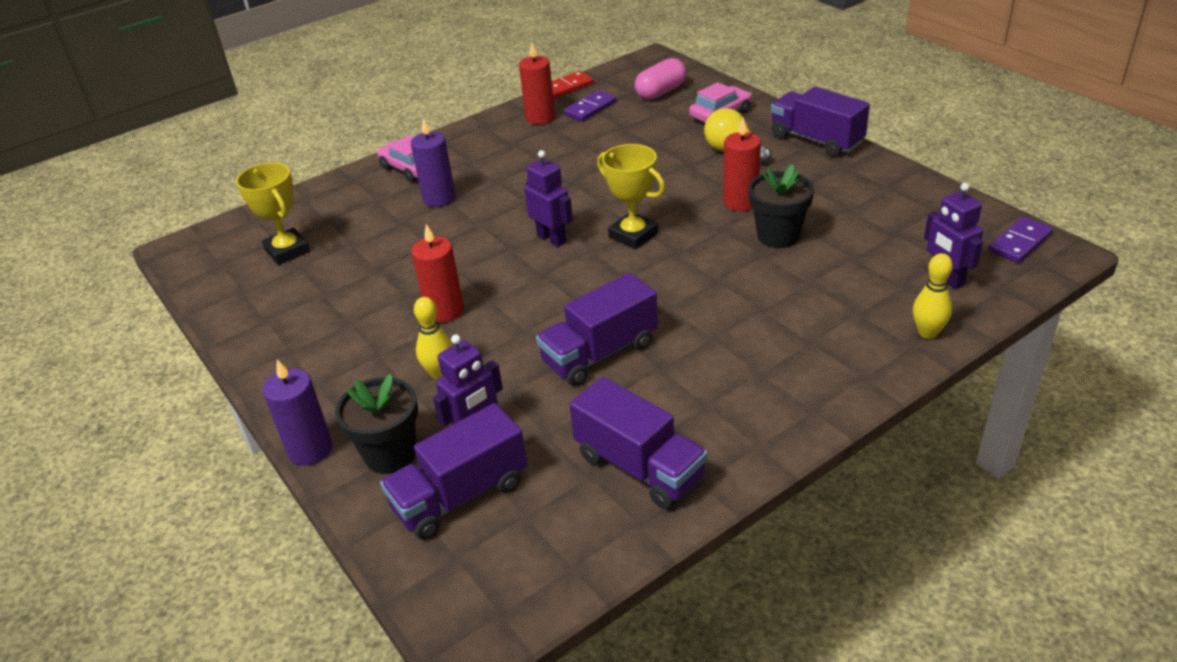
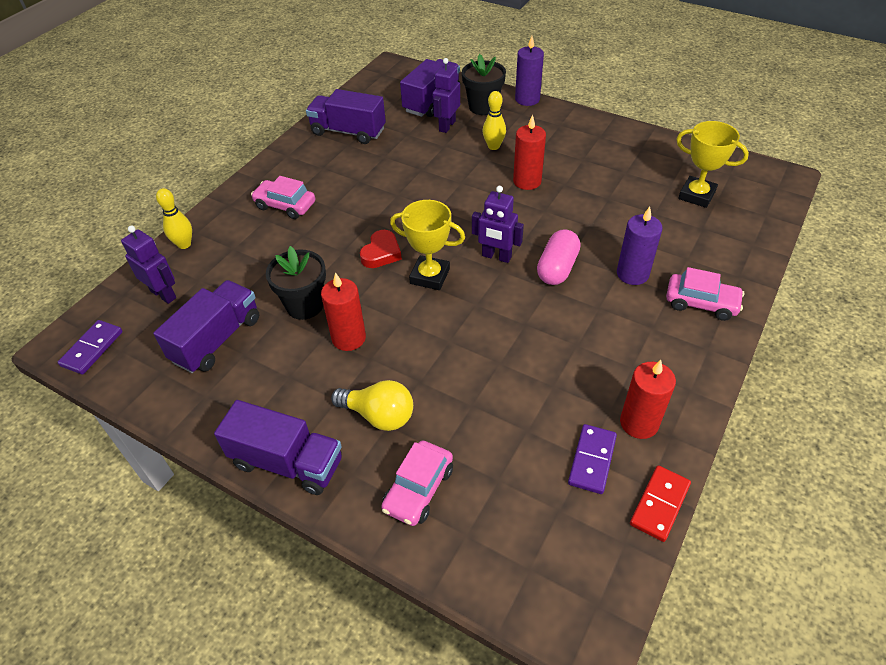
camera: 155 degrees right, 10 degrees up
(600, 353) = (402, 180): purple truck -> purple truck (217, 339)
(661, 92) = (521, 526): pink capsule -> pink capsule (557, 268)
(674, 268) = (381, 253): none -> red heart
(778, 355) = (285, 205): none -> pink car

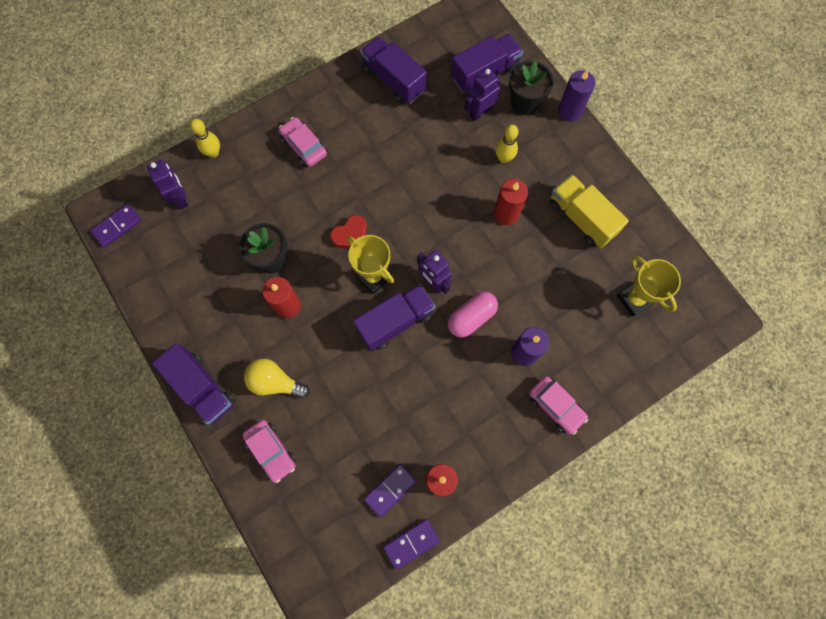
camera: 25 degrees right, 25 degrees up
(217, 339) = (200, 261): purple truck -> purple truck (395, 321)
(379, 415) = (275, 382): yellow light bulb -> yellow light bulb turned 150 degrees clockwise
(418, 489) = (271, 451): pink car -> pink car turned 90 degrees counterclockwise
(598, 160) = (581, 218): none -> yellow truck
(659, 504) = (411, 543): red domino -> purple domino

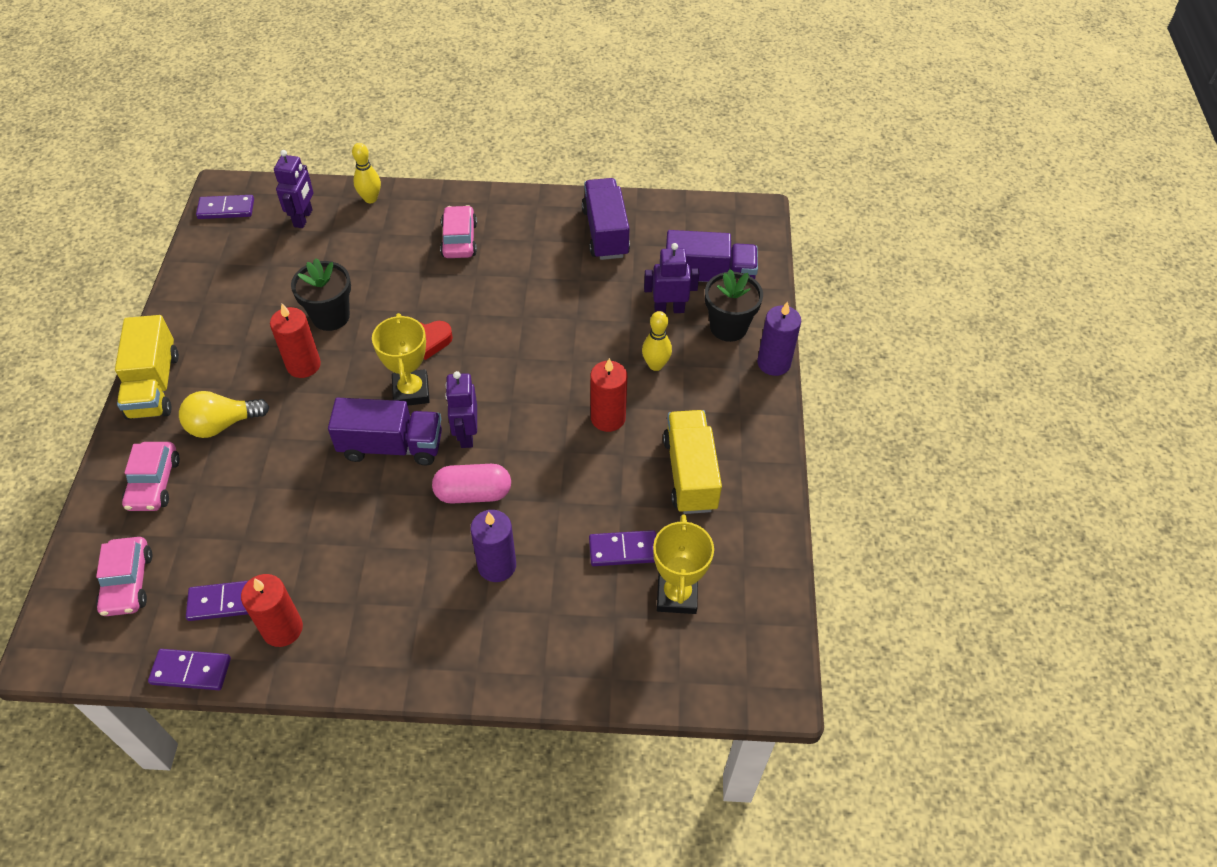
camera: 35 degrees right, 20 degrees down
(202, 388) = (154, 385): purple truck -> yellow truck
(275, 382) = (222, 424): yellow light bulb -> yellow light bulb turned 75 degrees counterclockwise
(556, 406) = (479, 644): pink car -> pink car (128, 582)
(584, 293) = (623, 550): none -> purple domino

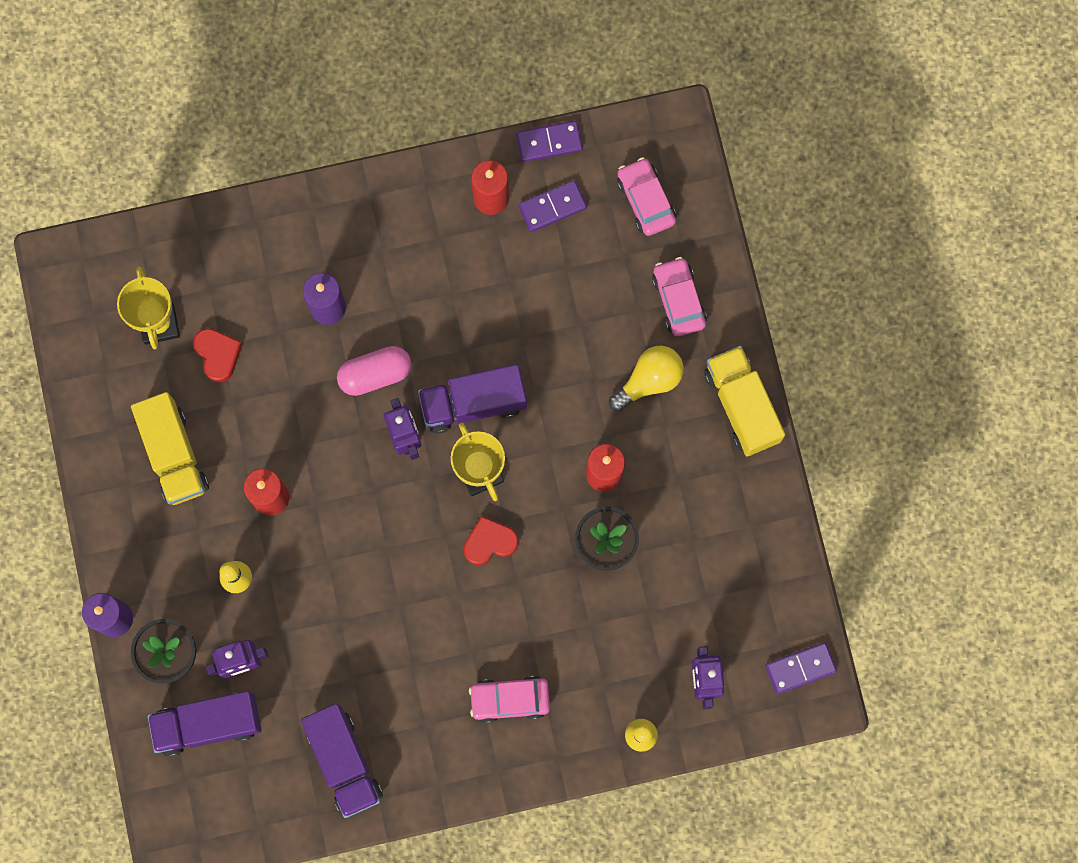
camera: 165 degrees right, 25 degrees up
(459, 240) = (510, 699): pink car -> pink car turned 105 degrees clockwise
(623, 550) = (218, 354): purple domino -> red heart

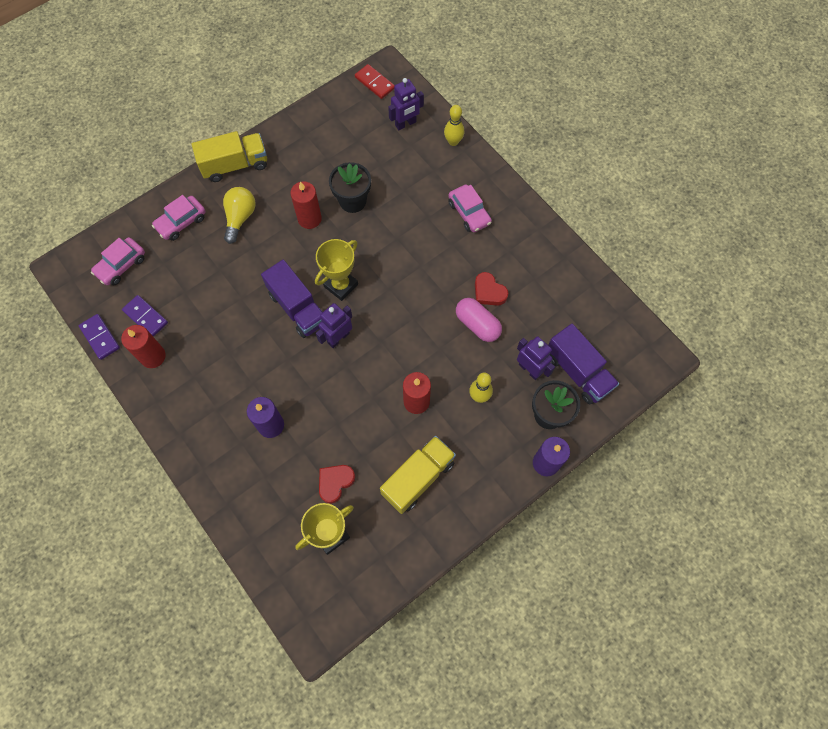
camera: 115 degrees left, 10 degrees down
(344, 761) = (555, 284): purple truck -> none
(375, 374) = (304, 374): pink capsule -> pink capsule (477, 324)
(490, 542) = (381, 262): red heart -> red heart (489, 292)
(649, 380) = (240, 218): yellow light bulb -> yellow light bulb turned 75 degrees clockwise
(741, 406) = (235, 165): yellow truck -> yellow truck turned 150 degrees counterclockwise
(800, 668) = (375, 83): purple domino -> red domino

